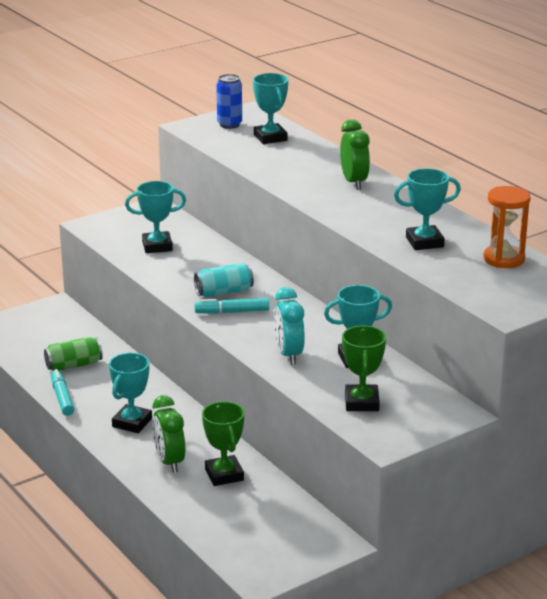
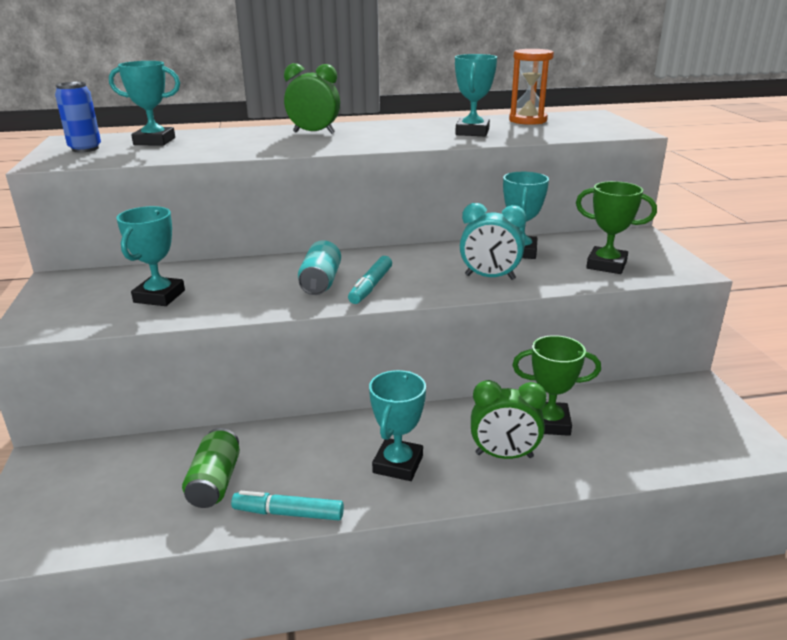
camera: 65 degrees left, 0 degrees up
(132, 423) = (398, 464): turquoise trophy -> turquoise trophy turned 60 degrees clockwise

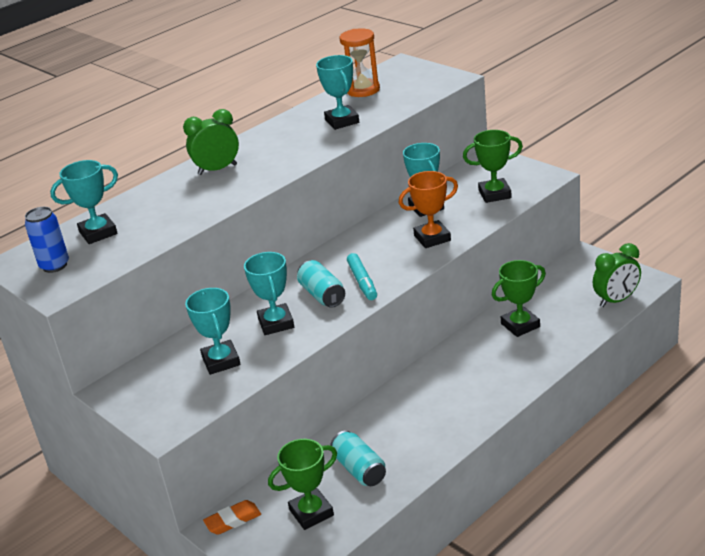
camera: 30 degrees left, 5 degrees up
(58, 463) = (233, 520): none -> orange eraser
(119, 499) = (311, 512): none -> green trophy
(215, 482) = (359, 469): green can -> turquoise can
(288, 513) = (429, 459): turquoise marker -> none
(398, 464) = (459, 398): turquoise trophy -> turquoise trophy (276, 323)
(490, 277) = (432, 238): turquoise clock -> orange trophy
(504, 455) = (515, 359): green clock -> green clock (616, 300)

